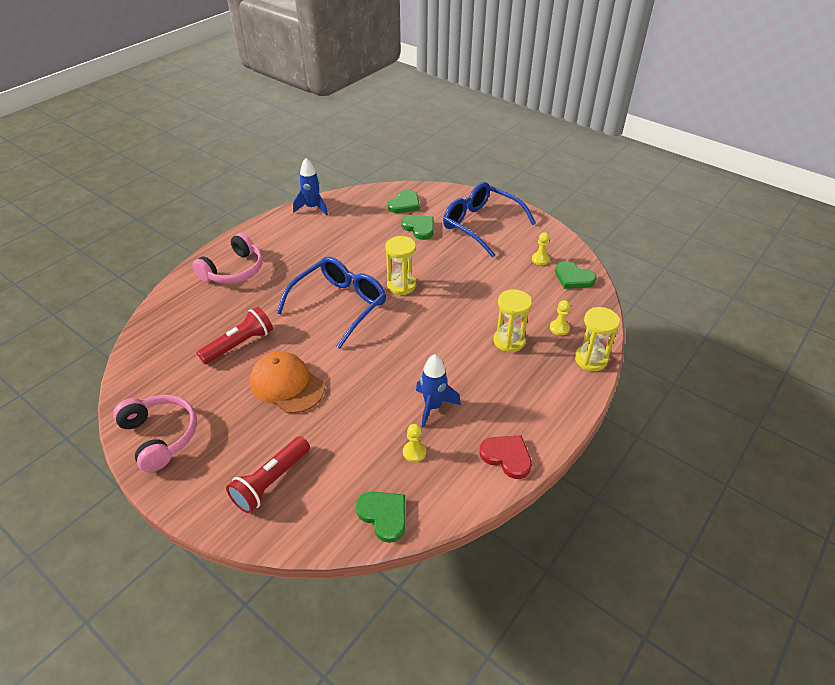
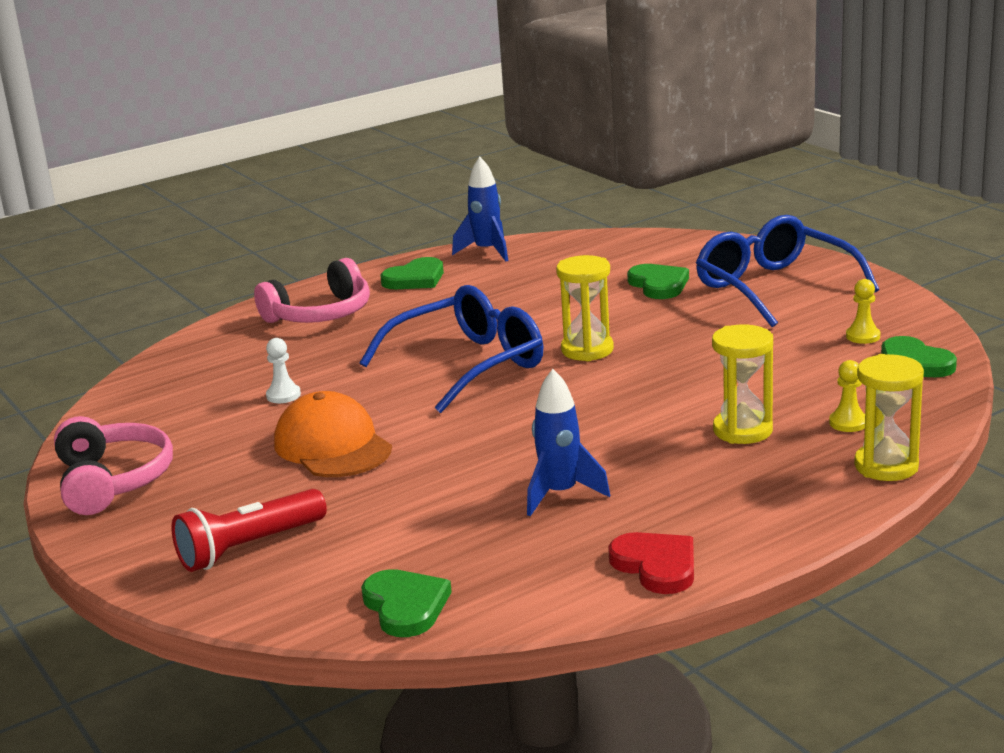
camera: 20 degrees right, 20 degrees down
(239, 344) = (283, 395): red flashlight -> white pawn
(405, 204) = (649, 255): green heart -> green heart (415, 279)
(414, 452) = (497, 542): yellow pawn -> none

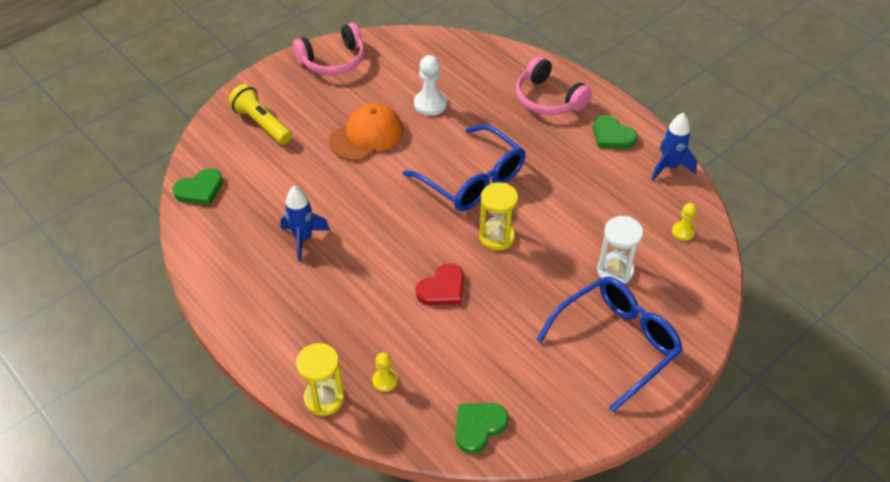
camera: 80 degrees right, 25 degrees up
(249, 547) = (262, 124): red flashlight -> yellow flashlight
(283, 395) = (430, 104): white pawn -> white pawn, size x1.64
(656, 566) = (222, 285): red heart -> red heart (442, 288)
(658, 285) = (615, 271): green heart -> white hourglass
(742, 430) = (376, 323): yellow hourglass -> none
(863, 336) = (526, 397): yellow pawn -> yellow pawn (683, 232)

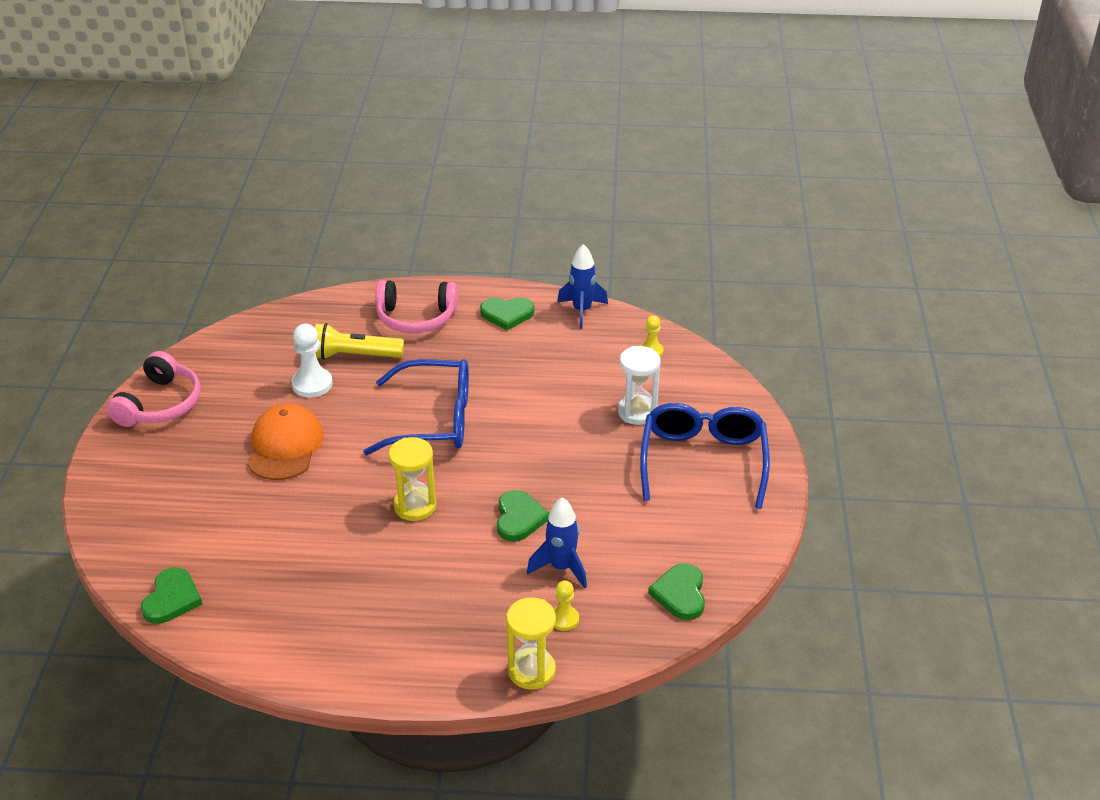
camera: 45 degrees left, 10 degrees down
(262, 124) = (159, 502): yellow flashlight -> yellow flashlight (355, 356)
(303, 239) = (340, 567): blue rocket -> blue rocket (561, 568)
(442, 288) = (519, 518): red heart -> green heart
(496, 237) = (513, 450): yellow hourglass -> yellow hourglass (415, 506)

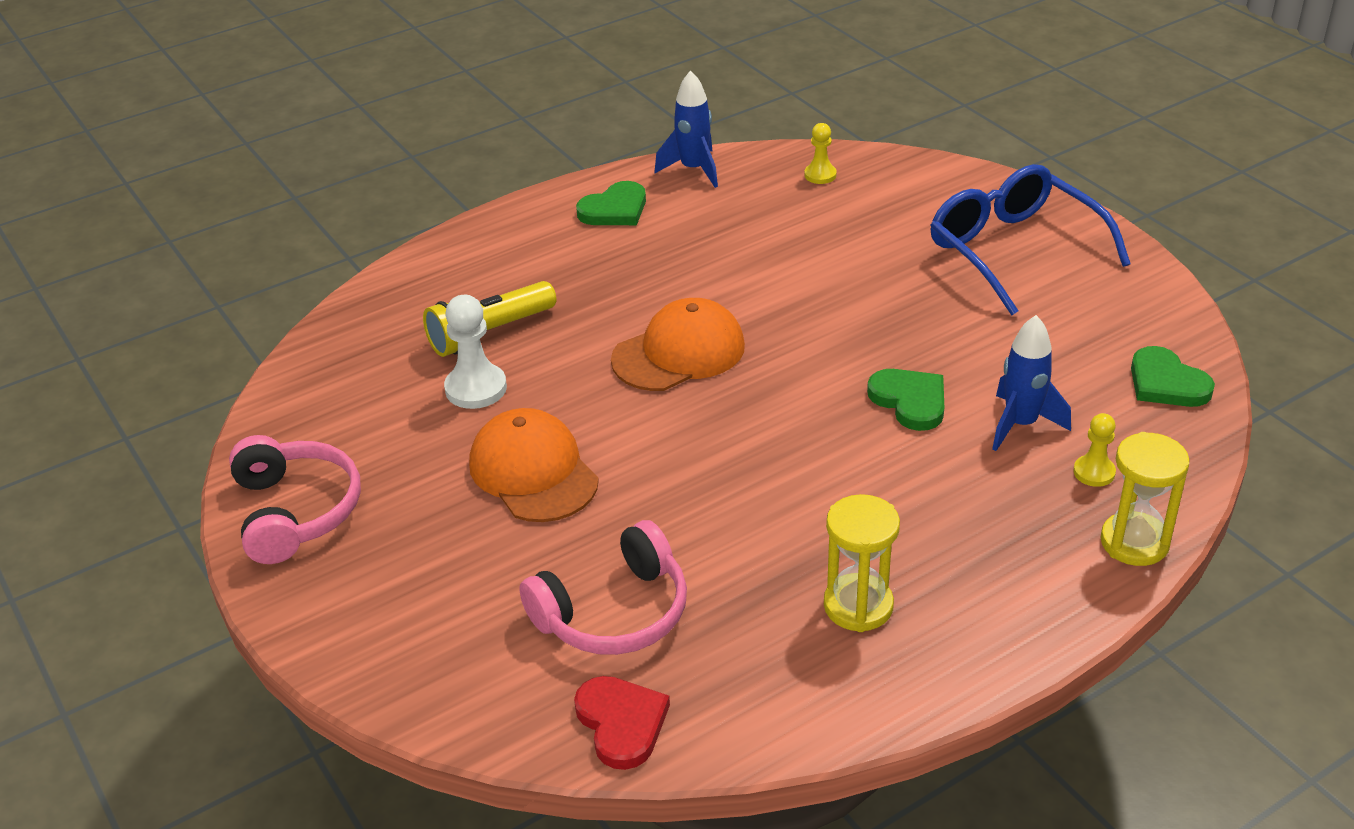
camera: 35 degrees left, 0 degrees up
(172, 598) = (621, 723): green heart -> red heart
(415, 506) = (780, 451): yellow hourglass -> yellow hourglass (858, 606)
(416, 318) = (511, 260): pink headphones -> pink headphones (614, 613)
(434, 420) = (679, 353): blue glasses -> orange cap
(637, 412) = (886, 237): white hourglass -> none

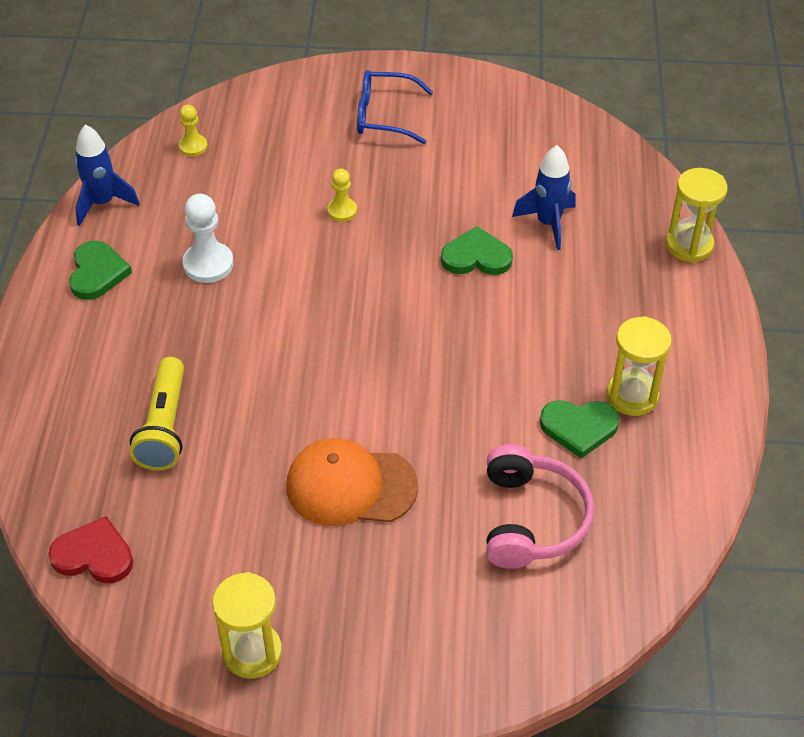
camera: 55 degrees left, 10 degrees up
(296, 511) = (252, 652): pink headphones -> yellow hourglass
(476, 388) = (222, 469): white pawn -> white pawn (208, 264)
(621, 723) = (632, 570): red heart -> red heart (94, 555)
(679, 353) = (306, 336): orange cap -> none
(1013, 250) = (384, 116): blue glasses -> blue glasses, size x0.65
(1094, 472) = (618, 222): yellow pawn -> yellow pawn (342, 211)
(1166, 383) = (575, 141): green heart -> green heart (579, 428)

